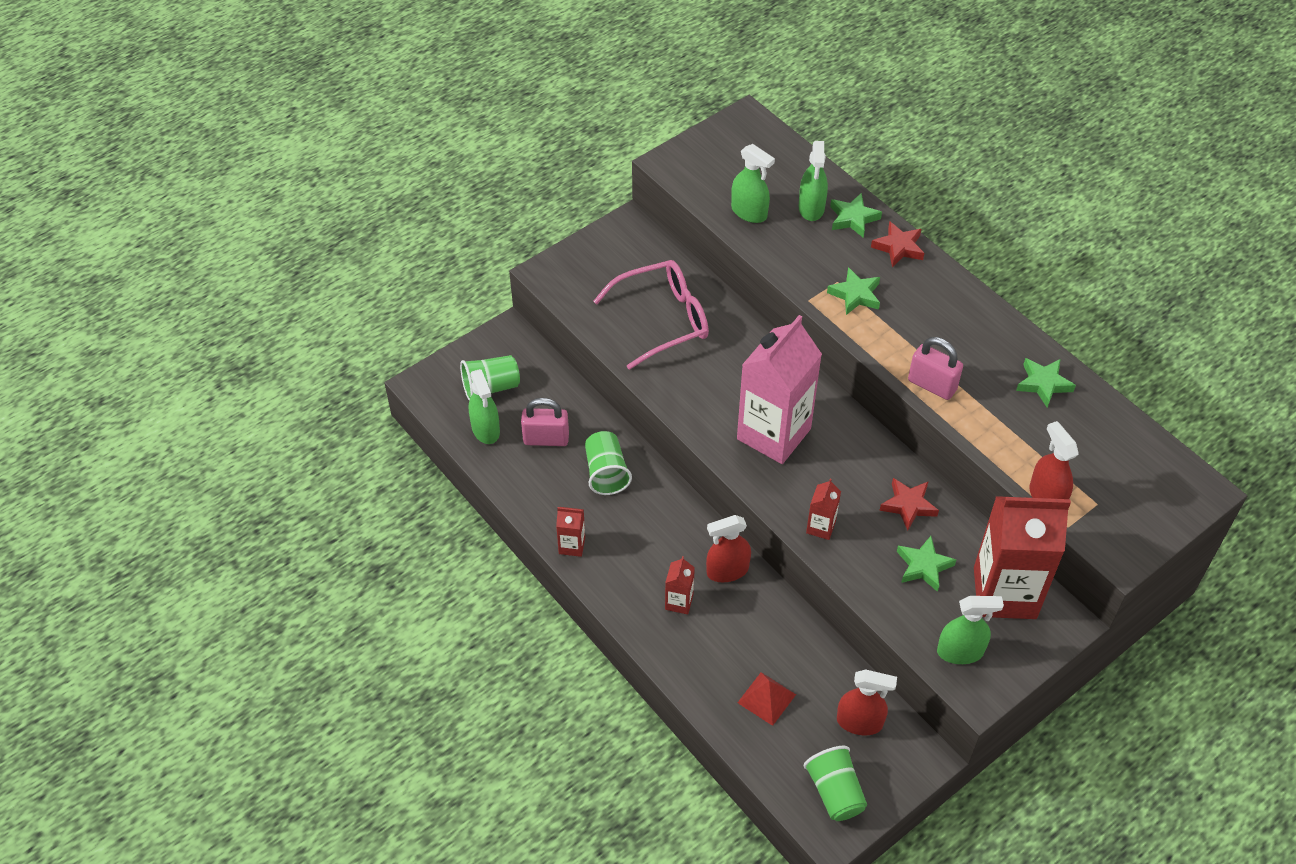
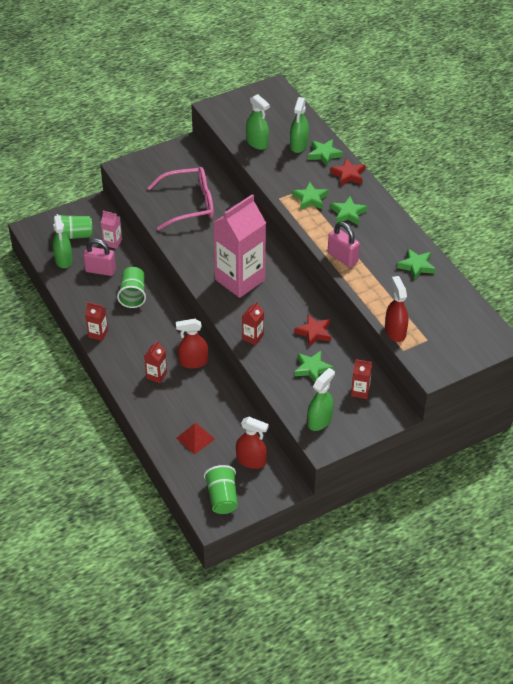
camera: 10 degrees right, 5 degrees down
(551, 390) = (112, 242): none -> pink carton
(917, 311) = (348, 213): none -> green star
(960, 651) = (319, 420): green spray bottle -> green spray bottle turned 60 degrees counterclockwise
(1004, 593) = (360, 391): red carton -> red carton, size x0.43

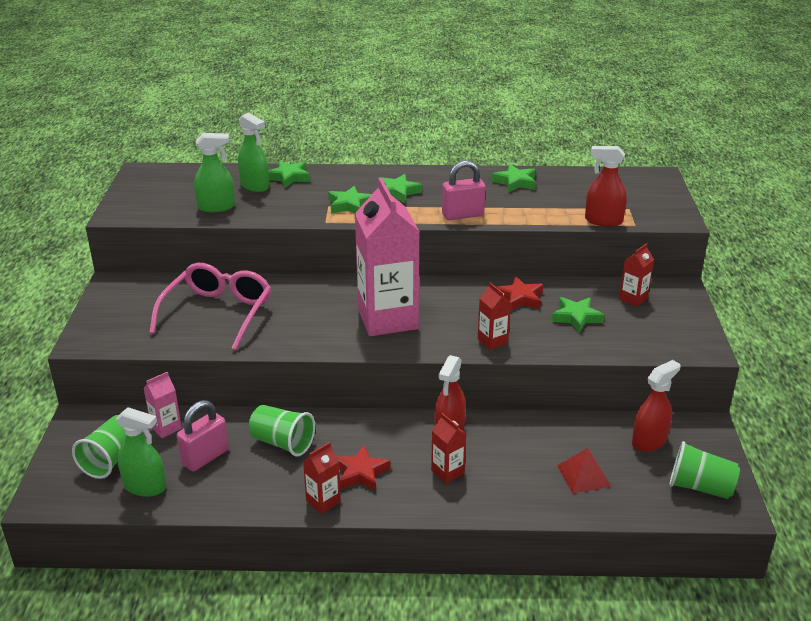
camera: 60 degrees left, 15 degrees down
(319, 420) = (662, 339): green spray bottle -> none
(348, 175) = (338, 175): red star -> red star (361, 473)

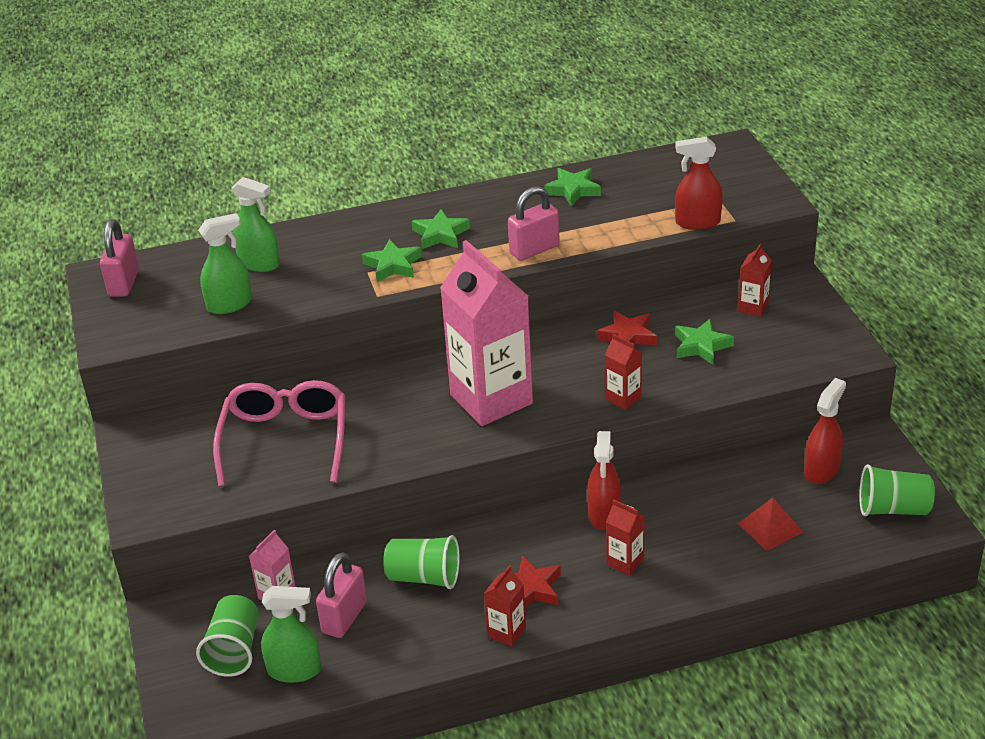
camera: 15 degrees left, 5 degrees up
(154, 180) = (124, 283): none -> pink padlock
(289, 177) = (295, 242): green star -> none

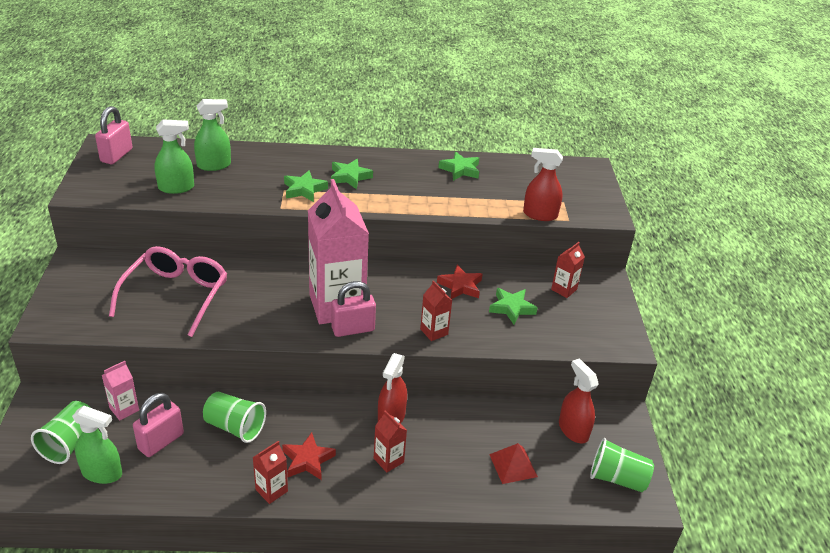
camera: 10 degrees right, 0 degrees up
(259, 263) = (214, 165): green spray bottle -> green spray bottle turned 60 degrees counterclockwise
(534, 250) = (410, 204): pink padlock -> pink padlock (353, 329)
(821, 470) = (573, 430): red spray bottle -> red spray bottle turned 75 degrees counterclockwise

